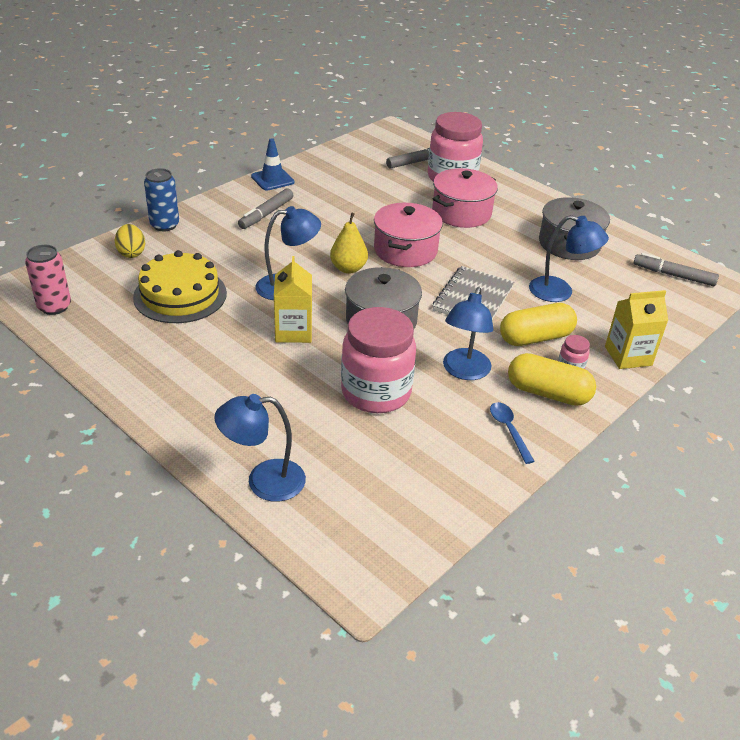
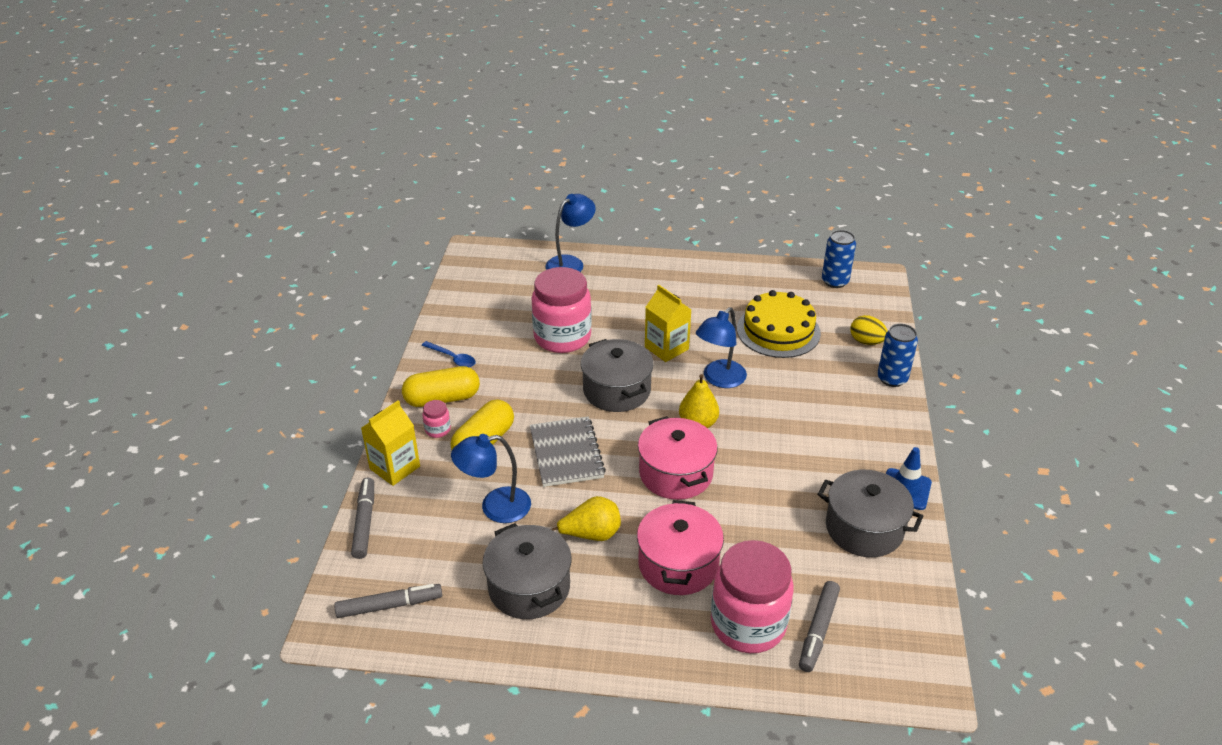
camera: 145 degrees right, 0 degrees up
(54, 306) = (835, 281): pink can -> blue can
(266, 214) = (841, 440): grey marker -> grey marker (364, 522)
(327, 178) = (864, 528): none -> grey pot
(464, 371) = (517, 383): blue lamp -> none
(503, 248) = (591, 534): none -> yellow pear

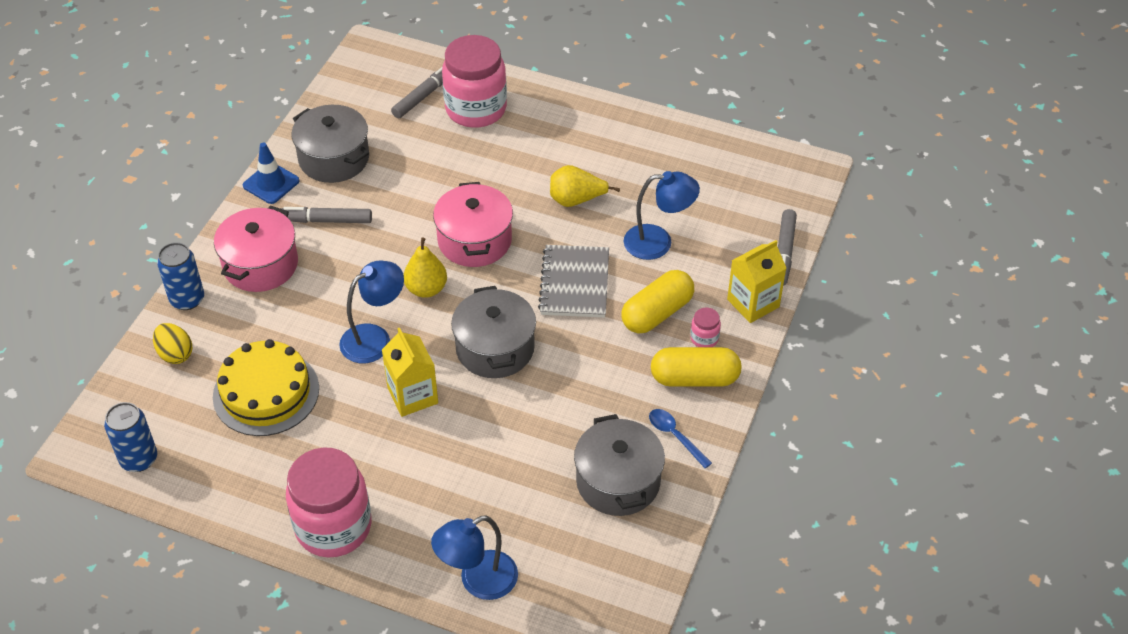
camera: 165 degrees left, 10 degrees up
(389, 605) = (763, 177): grey marker -> grey marker (326, 220)
(529, 587) = (642, 168): grey pot -> grey pot (618, 481)
(562, 337) = (532, 440): pink jar -> pink jar (333, 527)
(678, 564) = (510, 162): pink pot -> pink pot (260, 264)

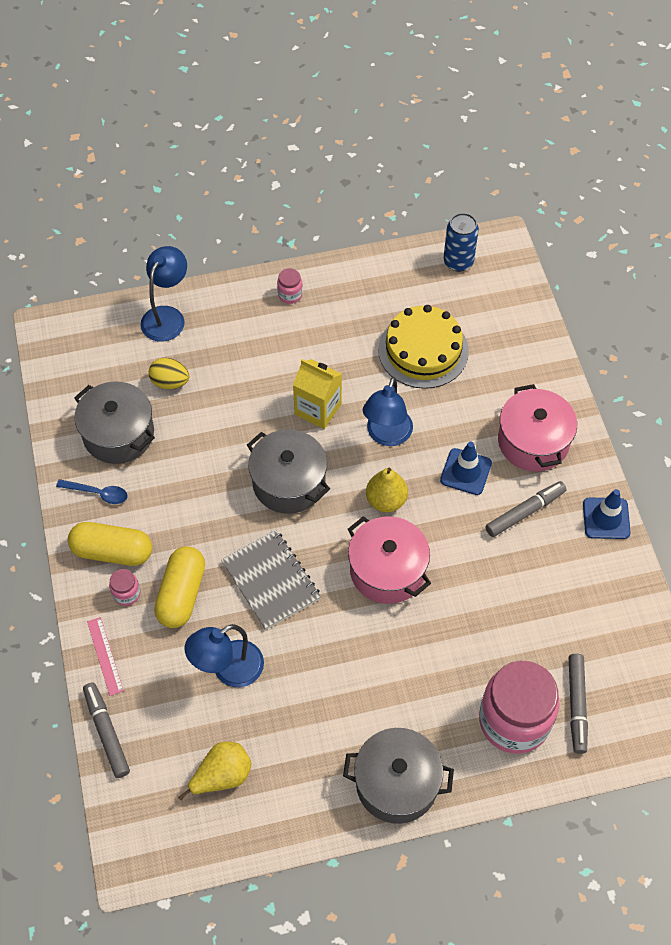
camera: 145 degrees right, 10 degrees up
(175, 354) = (515, 339): yellow egg -> yellow egg (170, 382)
(187, 299) = (554, 381): blue can -> none
(333, 527) = (290, 295): pink jar -> pink jar, size x0.41
(334, 158) = (582, 577): grey pot -> grey pot (396, 783)
(339, 273) = (465, 472): none -> blue traffic cone
(576, 200) = (335, 670): yellow pear -> yellow pear (222, 776)
(694, 378) = (112, 551): yellow capsule -> yellow capsule turned 45 degrees clockwise
(753, 303) = (105, 656): yellow carton -> pink ruler

